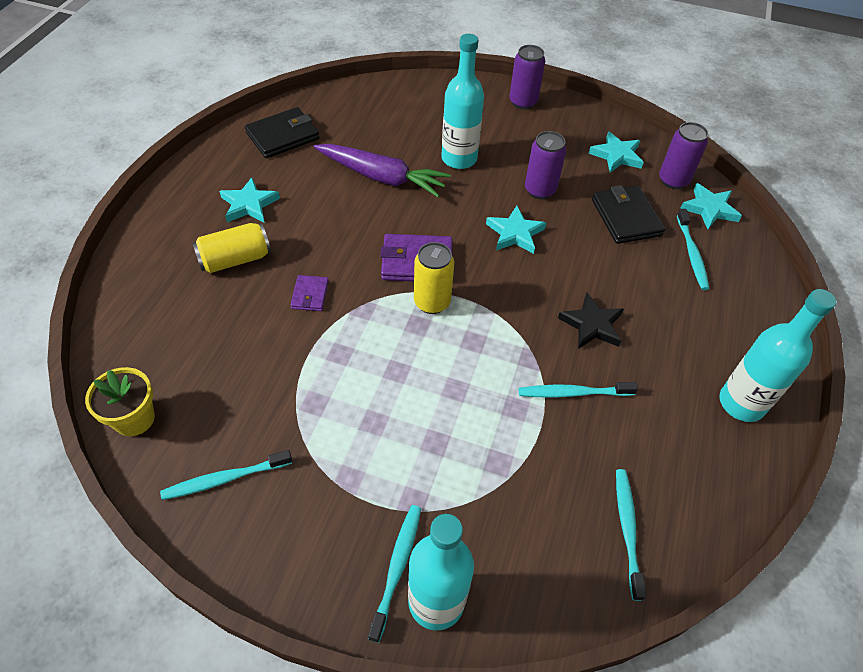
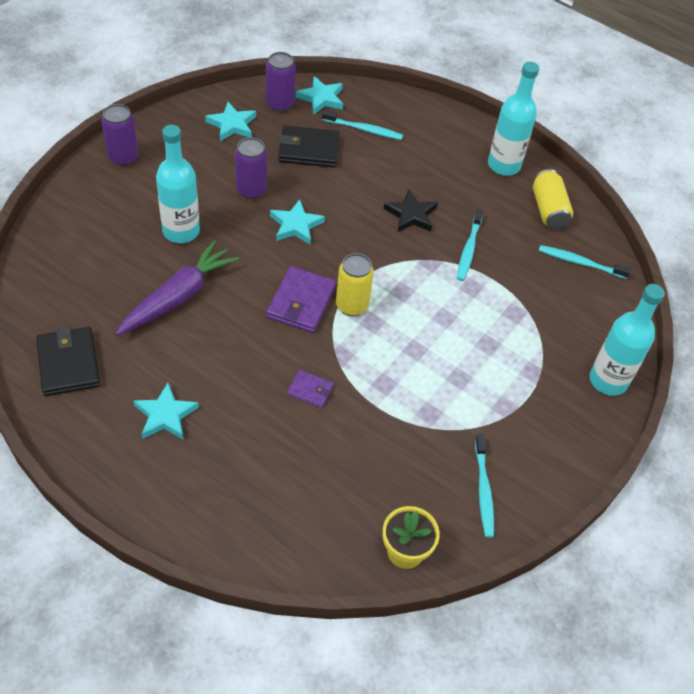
camera: 75 degrees left, 0 degrees up
(235, 259) = (240, 441): yellow can -> yellow can (548, 210)
(397, 568) = (581, 396): turquoise toothbrush -> none

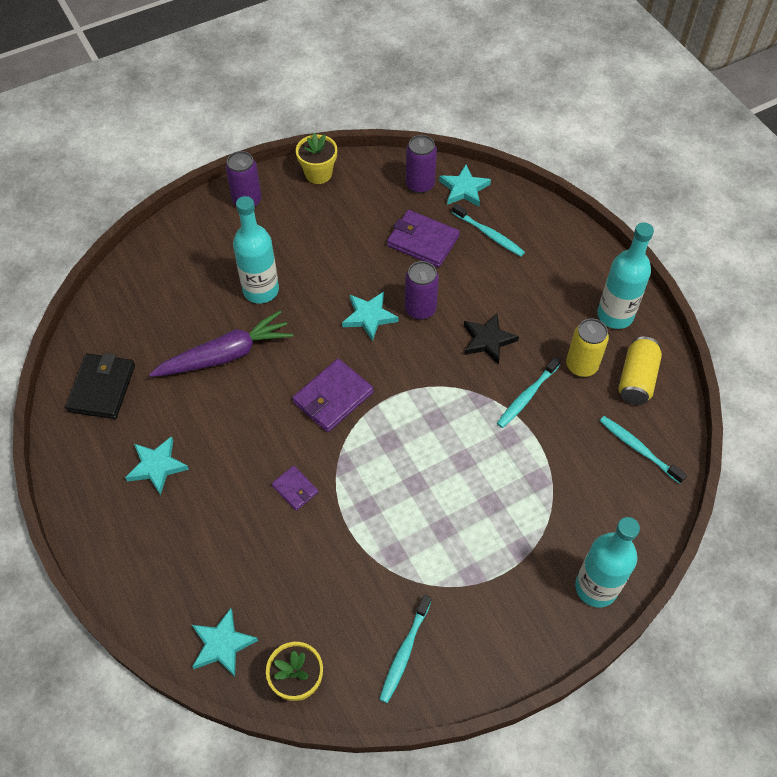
camera: 30 degrees right, 5 degrees up
(180, 117) = (318, 174): none -> yellow flower pot
(232, 125) = (363, 194): turquoise star -> turquoise star (222, 644)
(251, 190) = (346, 268): purple can -> purple can (420, 309)
(309, 150) = (423, 241): black wallet -> purple wallet
(352, 305) = (379, 417): yellow can -> yellow can (581, 366)

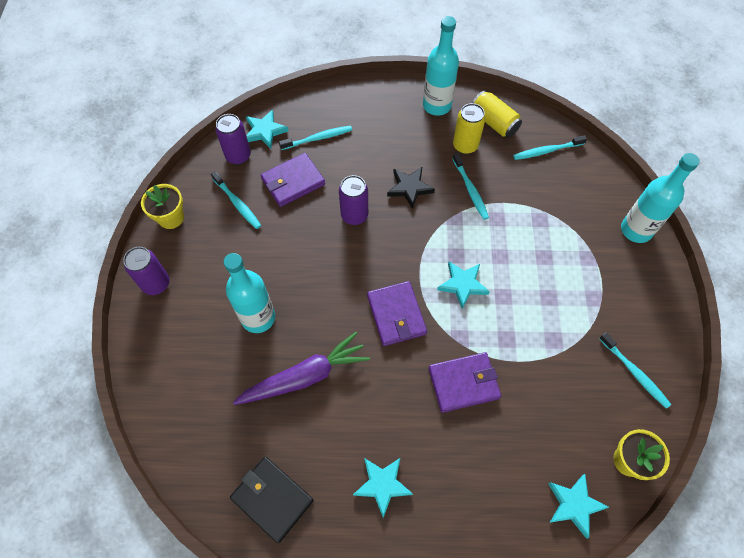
camera: 60 degrees left, 5 degrees up
(225, 355) = (305, 376): purple carrot -> purple carrot turned 60 degrees clockwise
(295, 489) = (463, 383): purple wallet -> purple wallet, size x1.80
(367, 212) = (237, 203): none -> turquoise toothbrush
(369, 317) = (338, 253): turquoise star -> turquoise star (462, 285)

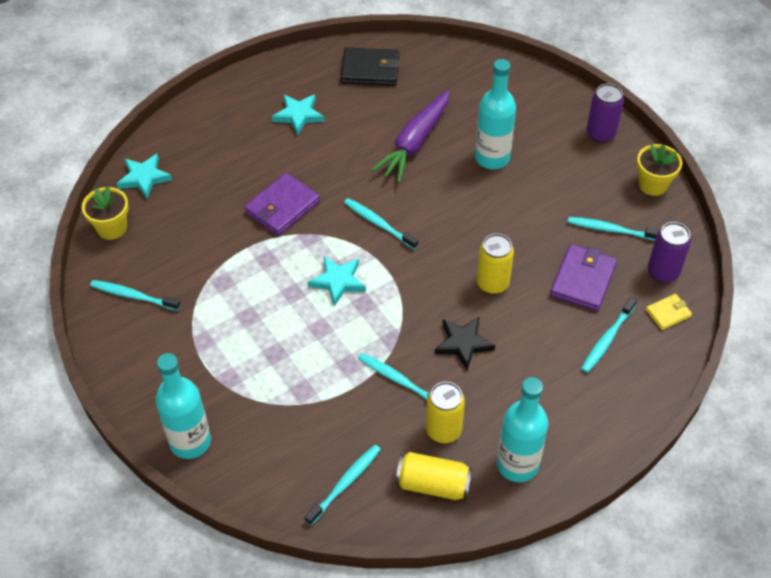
camera: 145 degrees right, 10 degrees down
(265, 131) = (668, 313): turquoise star -> yellow wallet
(354, 215) = (492, 283): purple can -> yellow can
(396, 315) = (379, 224): purple wallet -> turquoise toothbrush

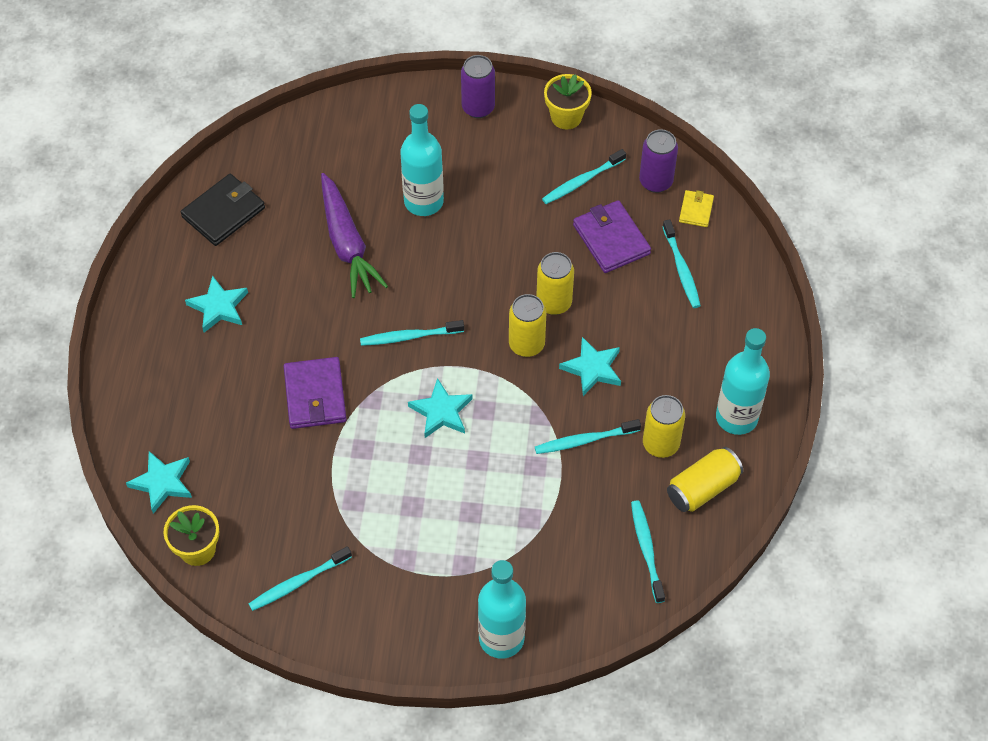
camera: 50 degrees left, 5 degrees up
(441, 291) = (526, 344): none -> yellow can
(463, 344) = (592, 368): black star -> turquoise star

